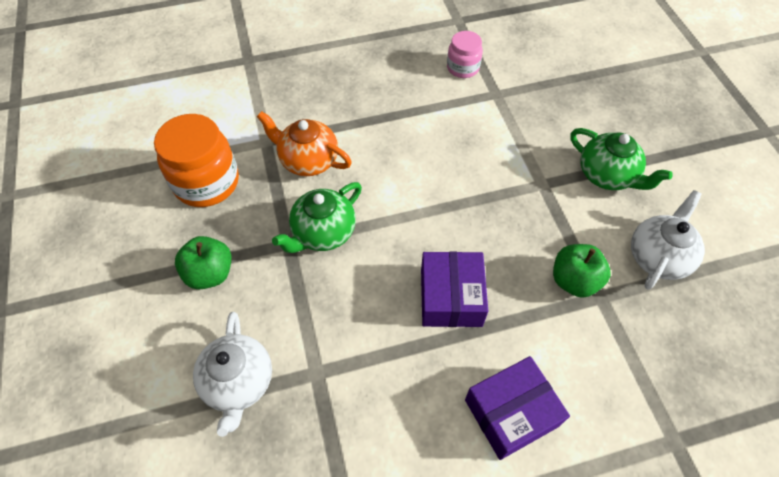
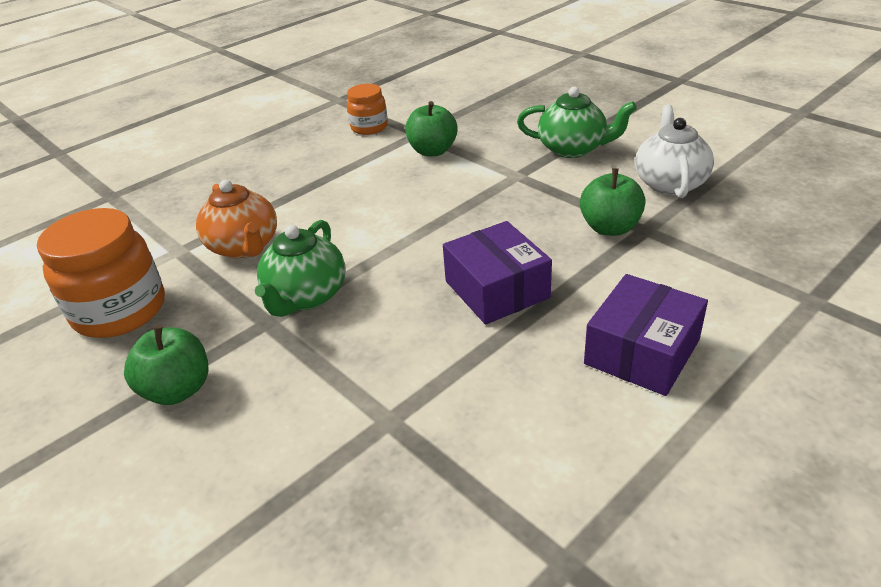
camera: 25 degrees left, 20 degrees down
(239, 382) = (291, 477): white teapot -> none
(308, 160) = (244, 247): orange teapot -> orange teapot turned 120 degrees counterclockwise
(463, 68) = (369, 127): pink jar -> orange jar
(494, 121) = (432, 151): none -> green apple

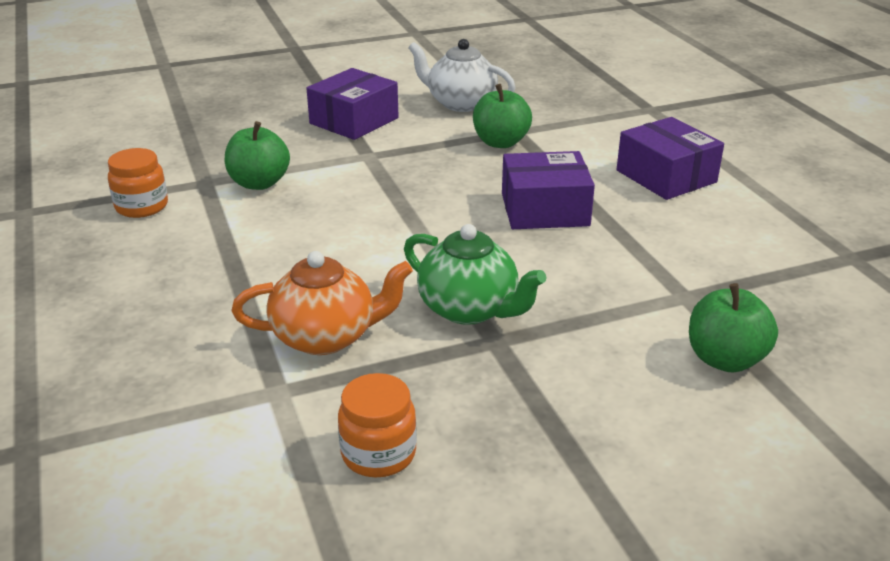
camera: 70 degrees left, 5 degrees down
(120, 311) = (378, 454): orange jar -> orange jar, size x0.57
(178, 390) = (572, 415): green apple -> green apple (725, 359)
(573, 149) = (354, 121): green teapot -> purple box

